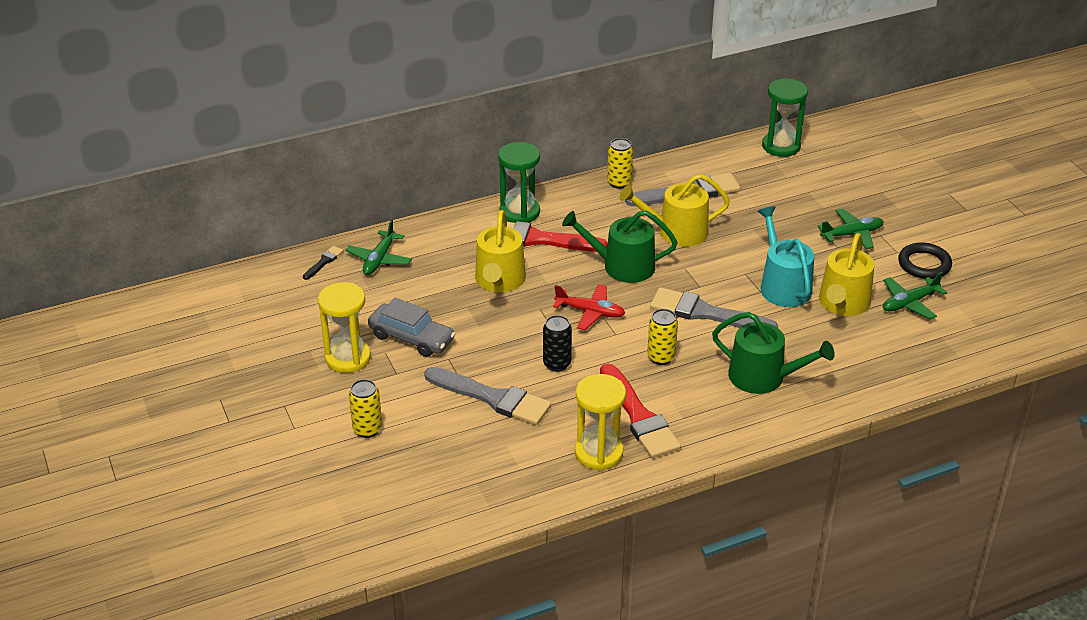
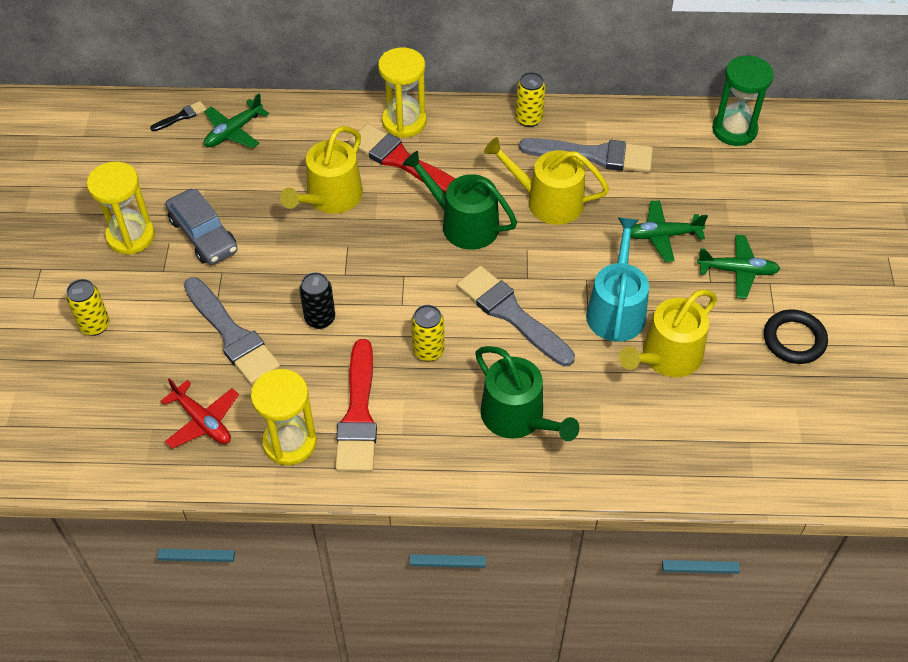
camera: 25 degrees right, 15 degrees up
(519, 212) = (404, 122): green hourglass -> yellow hourglass
(590, 312) = (394, 268): red plane -> red plane (203, 421)
(909, 303) = (742, 384): green plane -> green plane (662, 235)

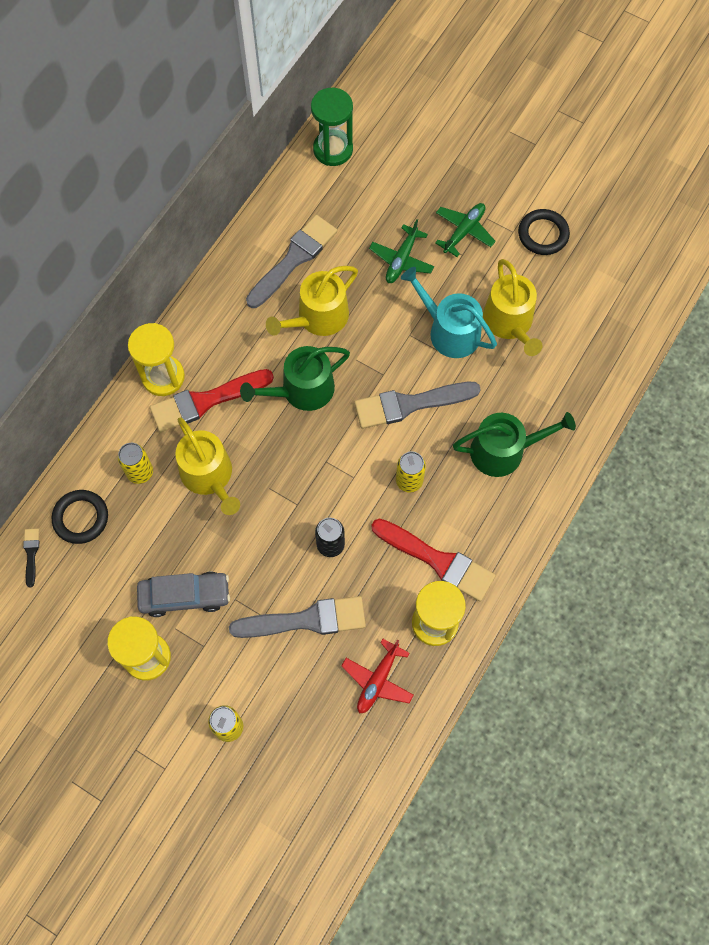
camera: 60 degrees left, 15 degrees up
(203, 421) = (378, 680): red plane -> red plane turned 135 degrees clockwise
(233, 132) = (81, 518): green plane -> black ring
(528, 119) = (224, 283): yellow can -> yellow can (140, 472)

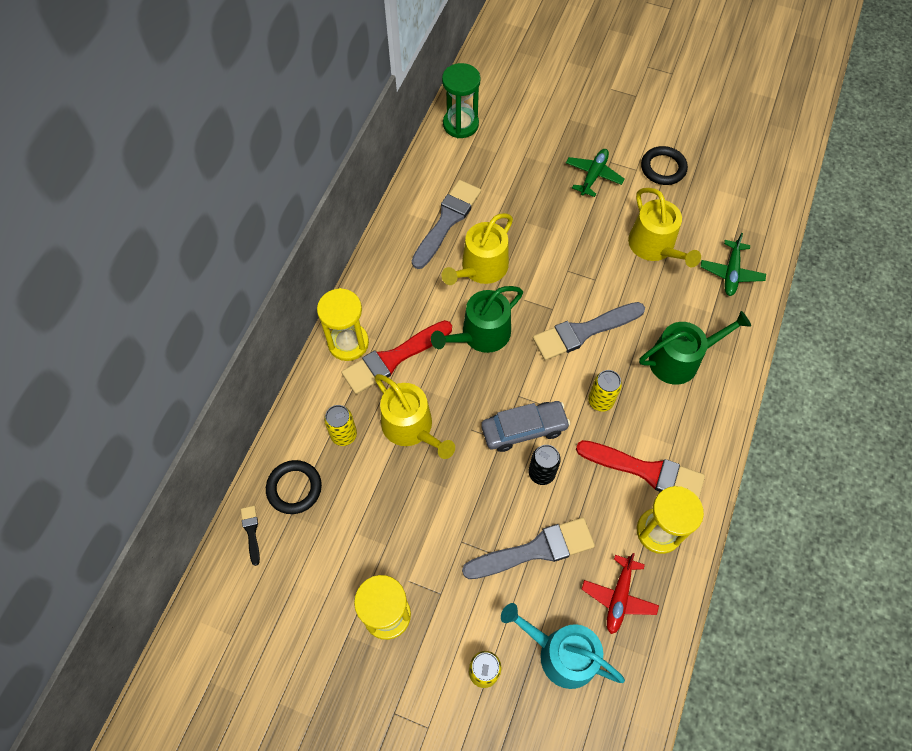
camera: 10 degrees left, 5 degrees down
(185, 596) = (412, 547): grey car -> grey car (524, 429)
(401, 260) = (544, 207): green plane -> green plane (731, 273)
(449, 331) = (602, 262): turquoise watering can -> turquoise watering can (561, 653)

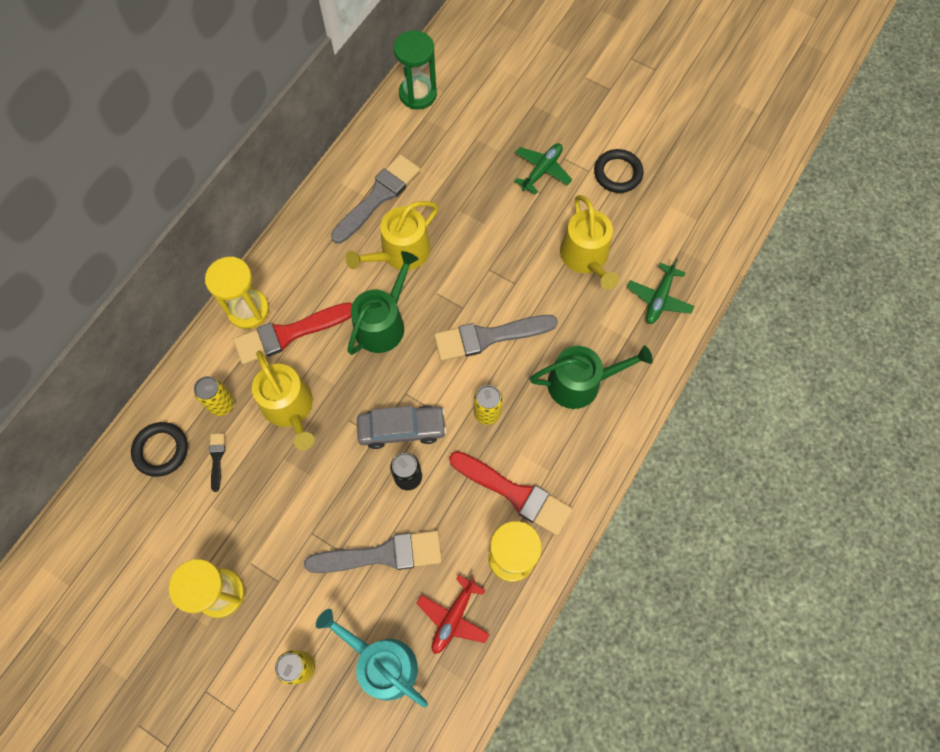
camera: 10 degrees right, 5 degrees up
(251, 532) = (110, 487): black brush -> black brush (217, 458)
(481, 335) = (383, 323): green watering can -> green watering can turned 150 degrees clockwise

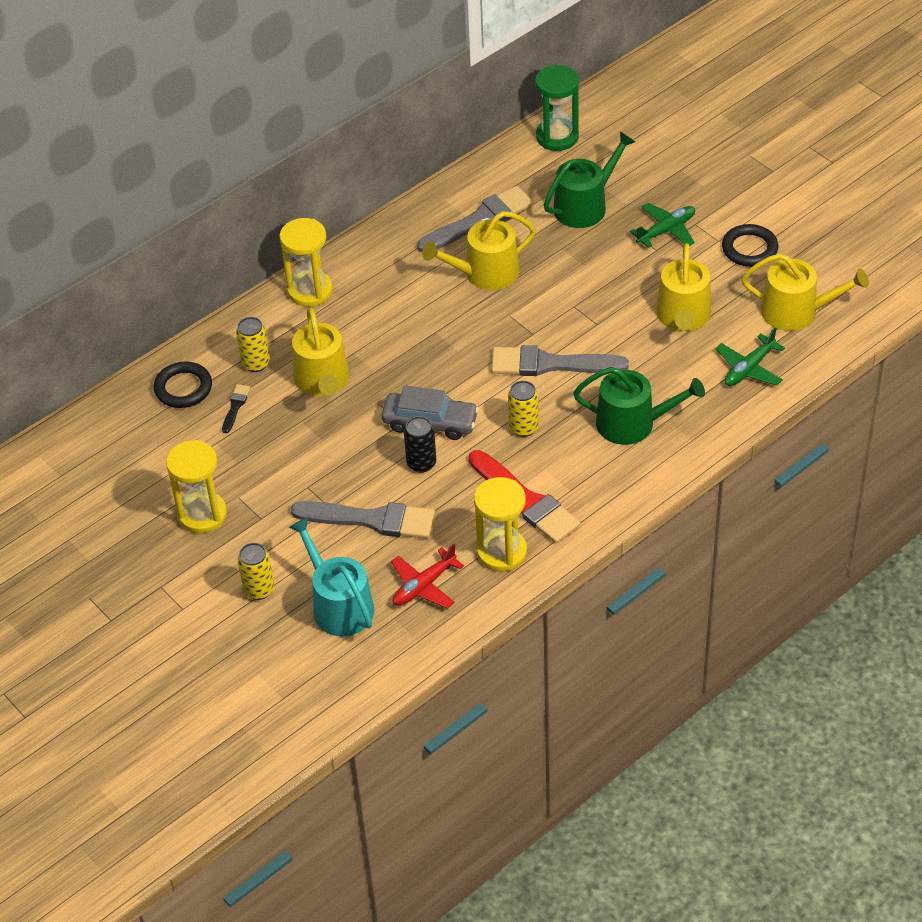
camera: 20 degrees right, 20 degrees down
(289, 334) = (344, 319): red brush -> none
(383, 323) = (444, 330): green watering can -> green watering can (585, 205)
(678, 229) = (796, 312): none -> yellow watering can

